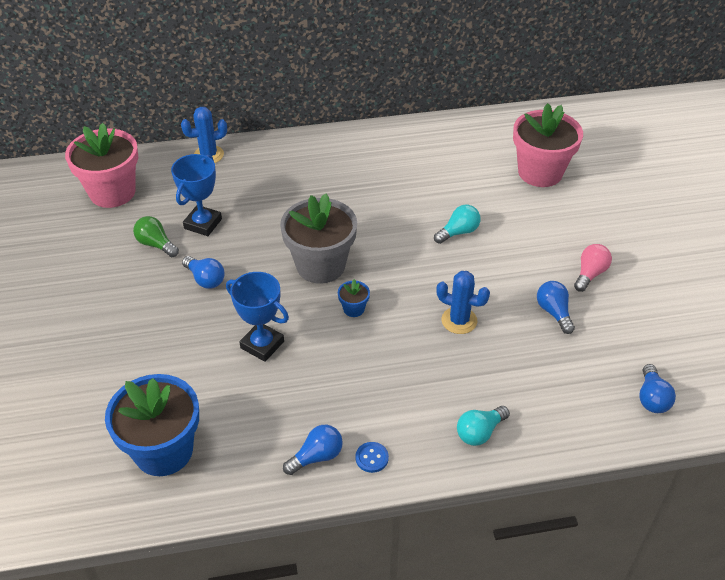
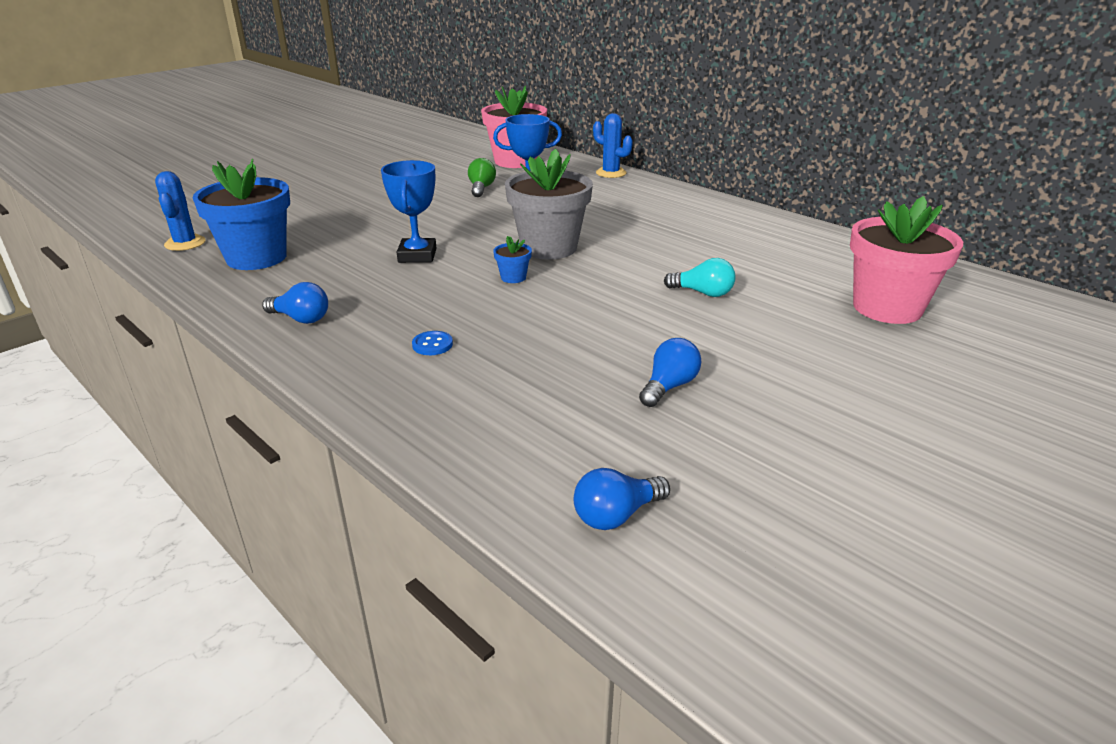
camera: 55 degrees right, 15 degrees down
(205, 279) = (466, 214): blue light bulb -> none
(372, 458) = (322, 345): blue button -> blue button (432, 345)
(459, 320) = (571, 332): blue cactus -> blue cactus (185, 243)
(480, 432) = (415, 395): turquoise light bulb -> none
(590, 274) = (776, 392): pink light bulb -> none

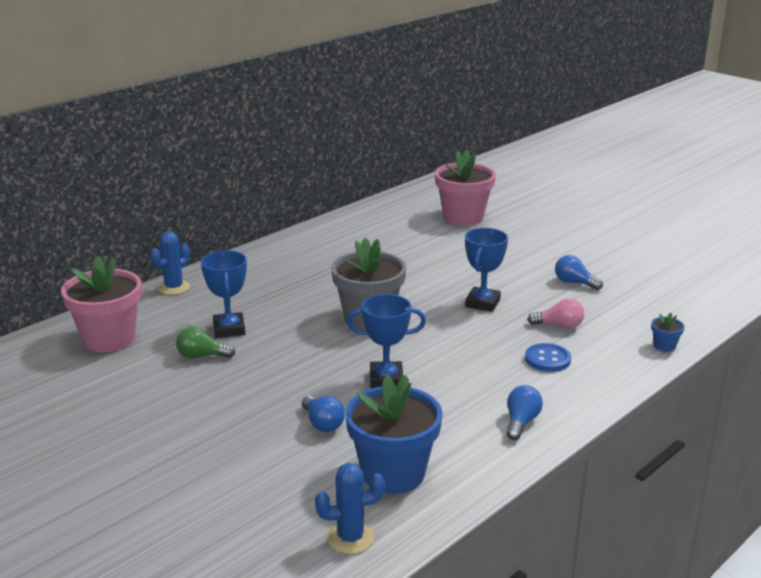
camera: 90 degrees left, 5 degrees down
(432, 345) = (547, 359): blue button -> blue button, size x1.53
(513, 277) = (430, 332): blue flower pot -> blue flower pot (664, 346)
(523, 360) = (559, 326): none -> pink light bulb
(590, 310) = (482, 303): none -> blue trophy
(616, 515) = (693, 301): blue light bulb -> blue light bulb (322, 423)
(703, 293) = (449, 265): turquoise light bulb -> none

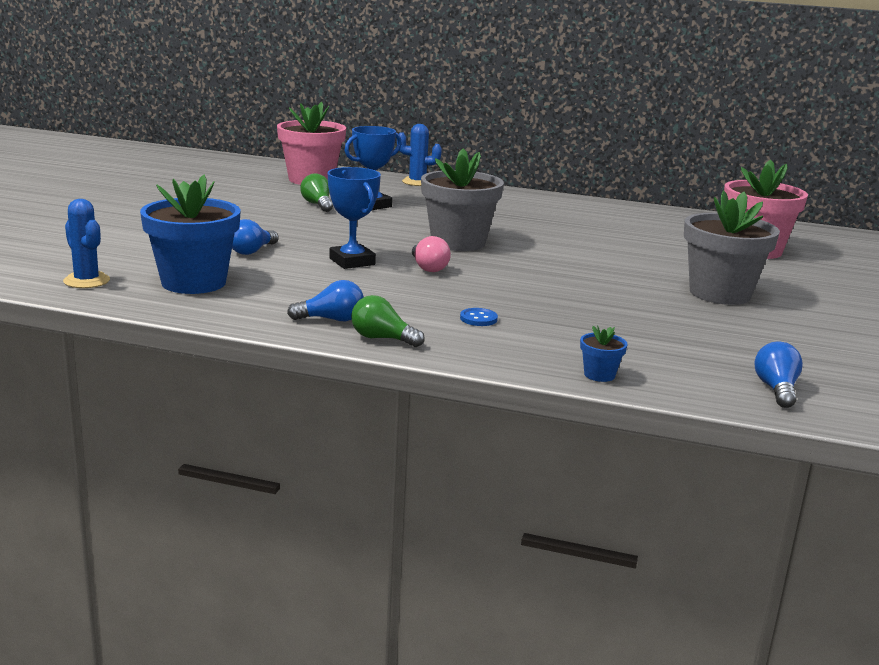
camera: 60 degrees right, 5 degrees down
(482, 303) = (562, 279): blue trophy -> none
(541, 259) = (720, 294): none -> grey flower pot
(547, 359) = (478, 319): blue button -> blue button, size x0.65
(559, 326) = (565, 317): pink light bulb -> pink light bulb (428, 268)
(571, 409) = (382, 339): none -> green light bulb
(574, 283) = (688, 315): blue light bulb -> blue light bulb (776, 389)

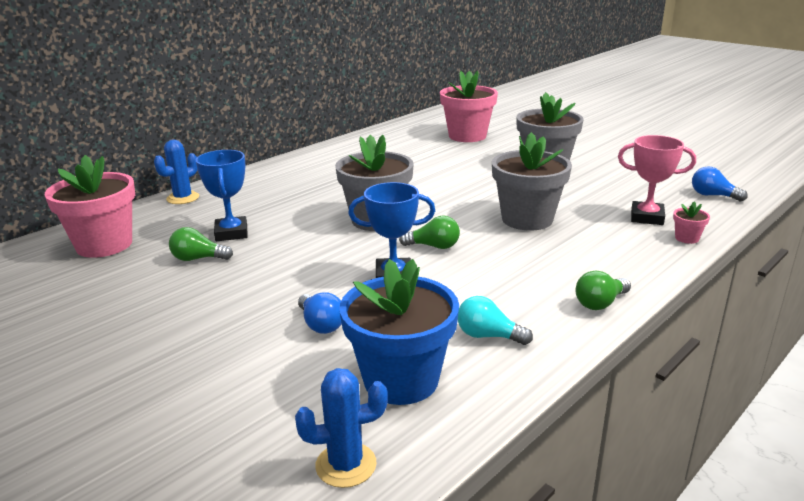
camera: 60 degrees left, 5 degrees up
(281, 302) = (488, 336): none -> turquoise light bulb
(331, 319) = (546, 318): blue light bulb -> none
(428, 268) = (433, 246): pink light bulb -> green light bulb
(478, 319) = (566, 253): blue button -> none
(543, 297) = (527, 219): none -> grey flower pot
(599, 375) = (686, 238): blue flower pot -> pink flower pot
(634, 352) = (647, 217): none -> pink trophy

